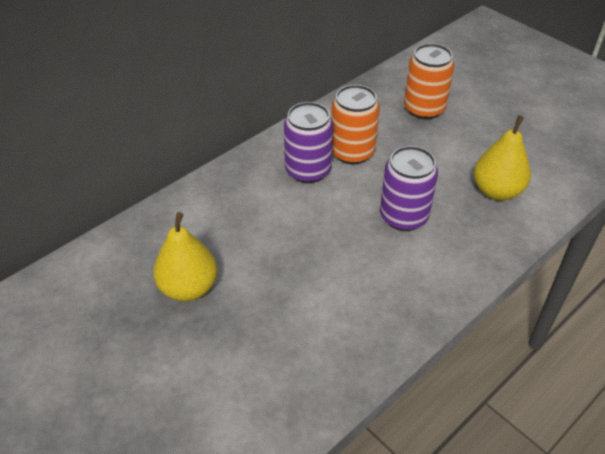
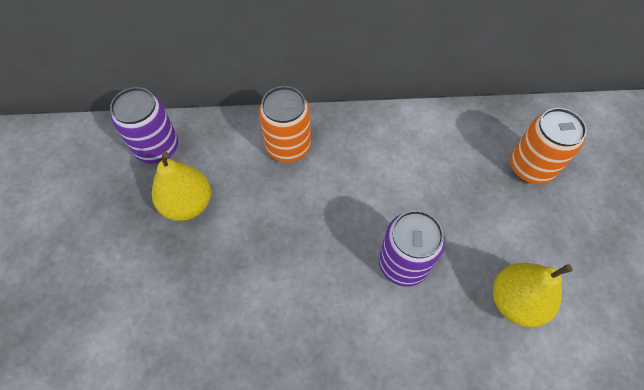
camera: 40 degrees right, 15 degrees up
(308, 170) = (367, 162): purple can -> purple can (157, 148)
(352, 152) = (420, 169): orange can -> orange can (288, 147)

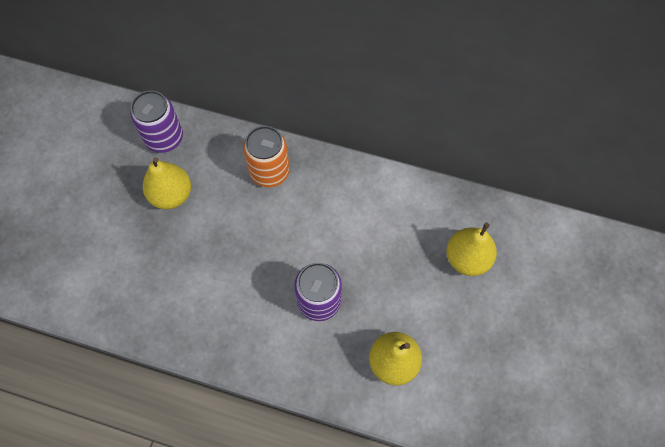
camera: 20 degrees right, 5 degrees up
(530, 167) = (467, 259): orange can -> yellow pear

